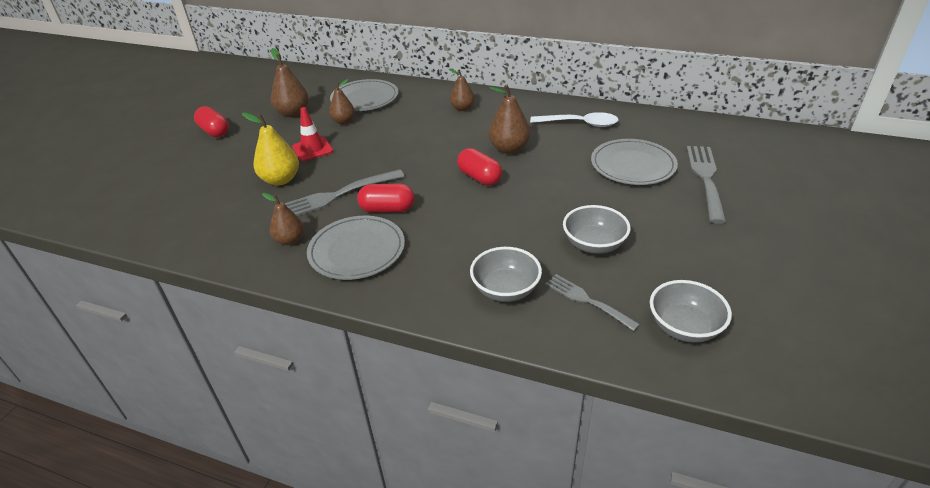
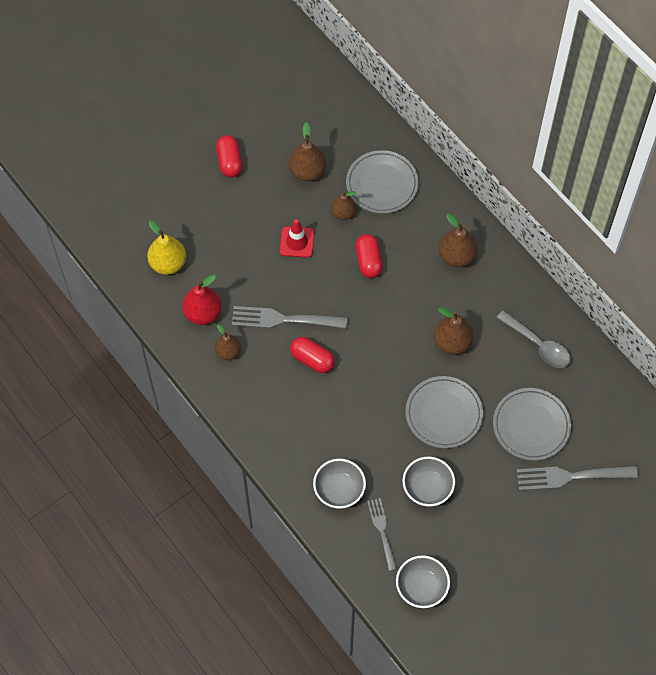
camera: 30 degrees right, 25 degrees up
(242, 225) = (203, 313): none -> red pear
(281, 180) = (253, 271): yellow pear -> yellow pear (168, 263)
(357, 250) = (267, 392): grey plate -> grey plate (443, 414)
(462, 108) = (456, 256): brown pear -> brown pear, size x1.50
(479, 177) = (402, 365): red capsule -> red capsule (368, 261)
(580, 124) = (538, 345): white spoon -> grey spoon
(706, 179) = (571, 476): grey fork -> grey fork turned 135 degrees counterclockwise

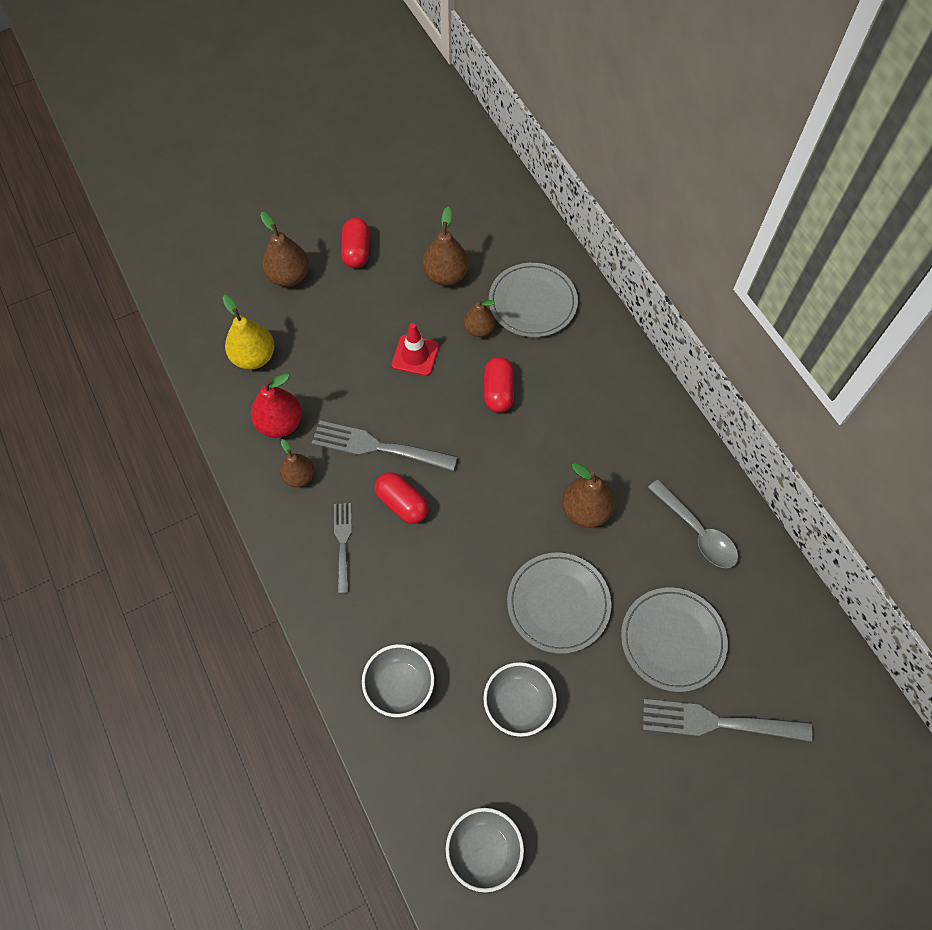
camera: 10 degrees right, 0 degrees up
(382, 531) = (445, 755): grey fork -> grey fork (343, 543)
(456, 256) = (609, 402): brown pear -> brown pear (289, 276)

